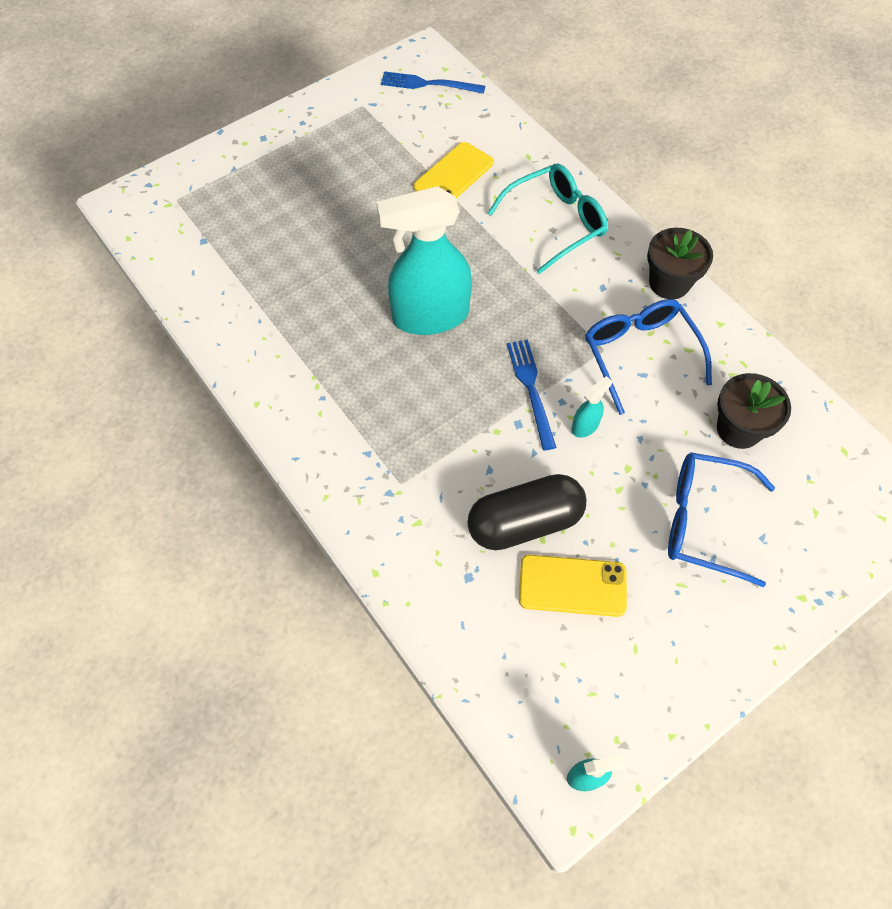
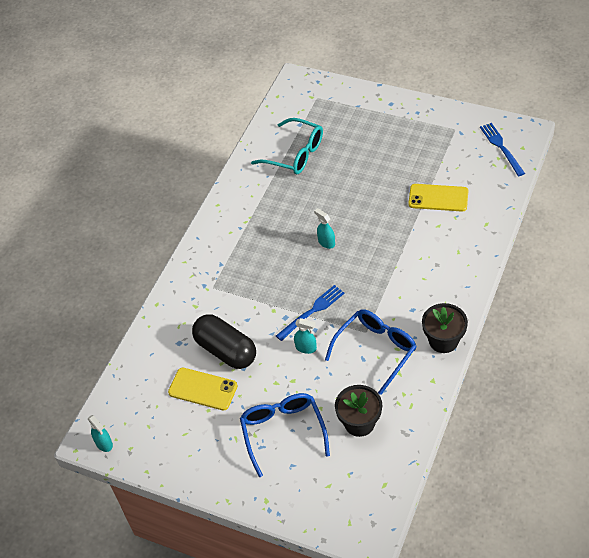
camera: 65 degrees right, 10 degrees down
(430, 316) = (326, 242): turquoise spray bottle -> turquoise spray bottle, size x0.40
(556, 223) = (443, 263): turquoise glasses -> turquoise glasses (295, 154)
(572, 586) = (203, 389): yellow phone -> yellow phone turned 45 degrees counterclockwise

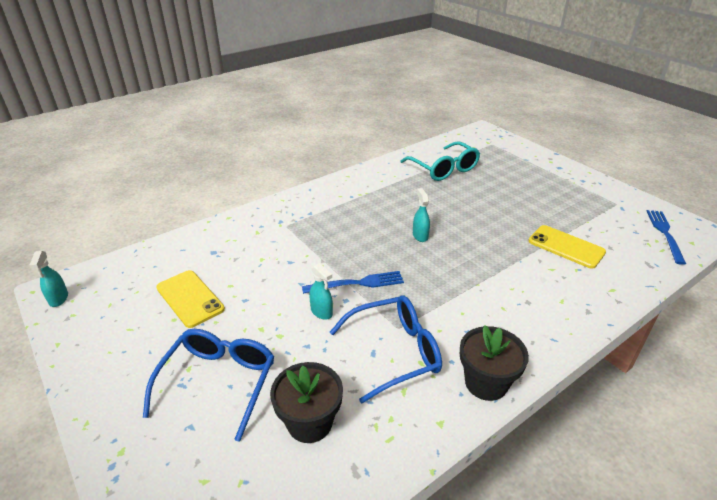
camera: 25 degrees right, 15 degrees down
(226, 350) = (245, 277): black capsule -> none

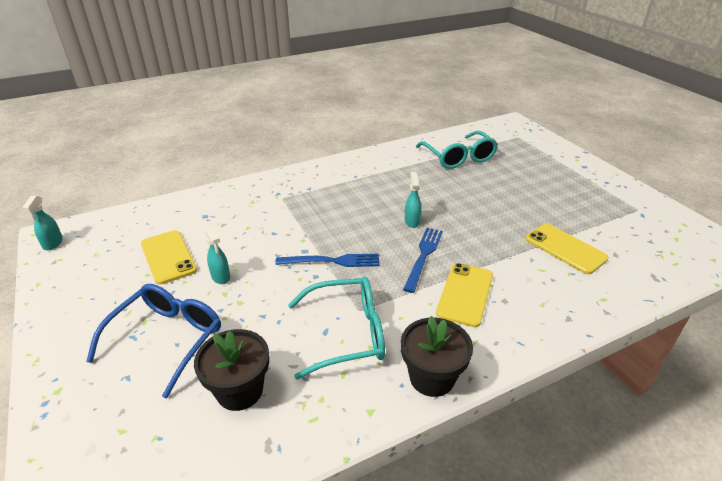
camera: 10 degrees right, 0 degrees up
(321, 312) = (288, 285): turquoise spray bottle -> turquoise spray bottle (221, 277)
(395, 352) = (348, 333): blue glasses -> turquoise glasses
(491, 300) = (465, 294): none -> yellow phone
(665, 234) = (684, 246): blue fork -> blue fork (423, 256)

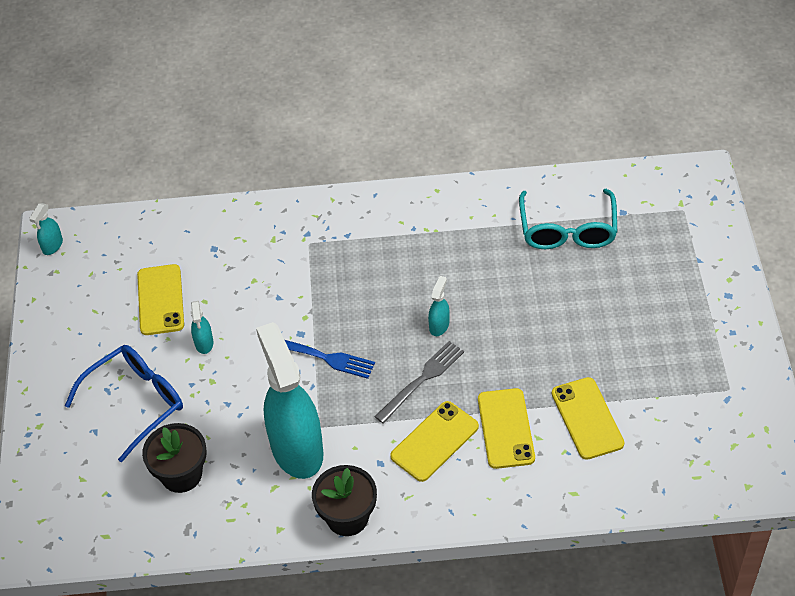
camera: 25 degrees right, 15 degrees up
(348, 333) = (296, 448): turquoise glasses -> turquoise spray bottle
(423, 256) = (422, 380): blue fork -> grey fork
(513, 270) = (506, 428): none -> yellow phone

